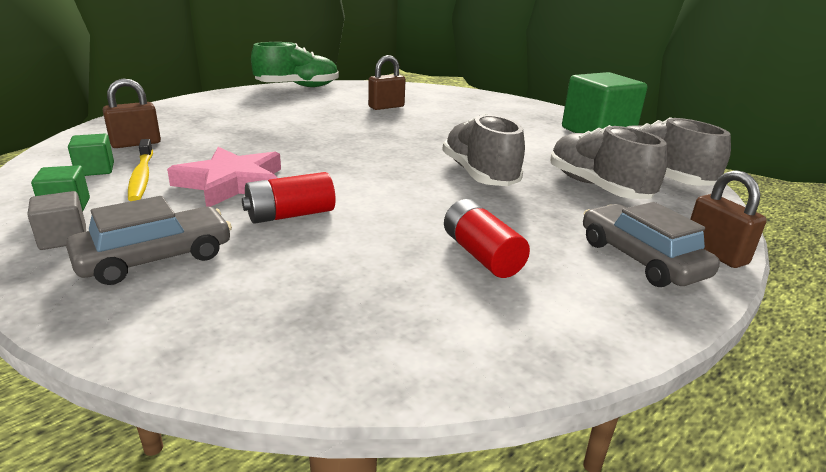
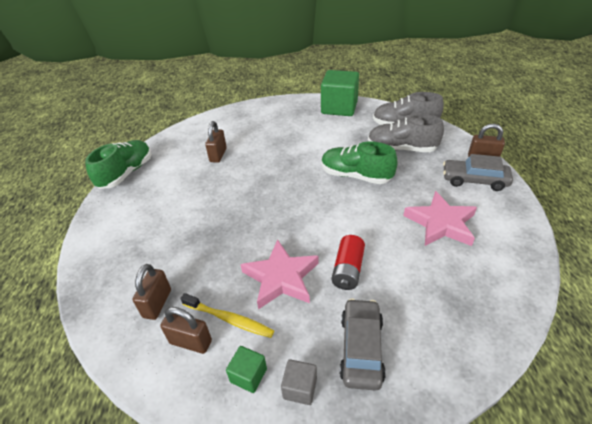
camera: 45 degrees left, 15 degrees up
(95, 170) = (190, 342): green cube -> brown padlock
(479, 175) = (355, 176): grey shoe -> green shoe
(481, 255) = (440, 223): red battery -> pink star

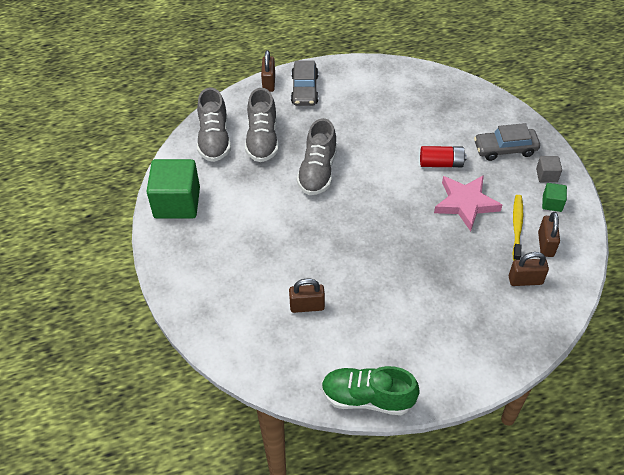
camera: 105 degrees left, 10 degrees up
(355, 176) = (318, 171): green shoe -> grey shoe
(440, 223) = (369, 111): pink star -> none

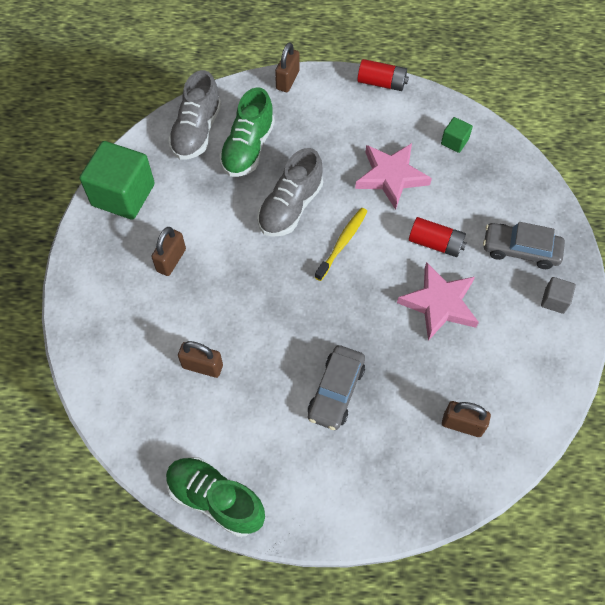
camera: 20 degrees right, 10 degrees up
(262, 139) = (248, 148): grey shoe -> green shoe
(304, 89) = (323, 101): grey car -> grey car (336, 391)
(343, 65) = (381, 83): none -> red battery
(384, 127) = (391, 177): none -> pink star
(517, 226) = (486, 354): yellow toothbrush -> yellow toothbrush (342, 243)
(545, 244) = (509, 388): brown padlock -> brown padlock (171, 260)
(552, 203) = (543, 339): green cube -> green cube (454, 141)

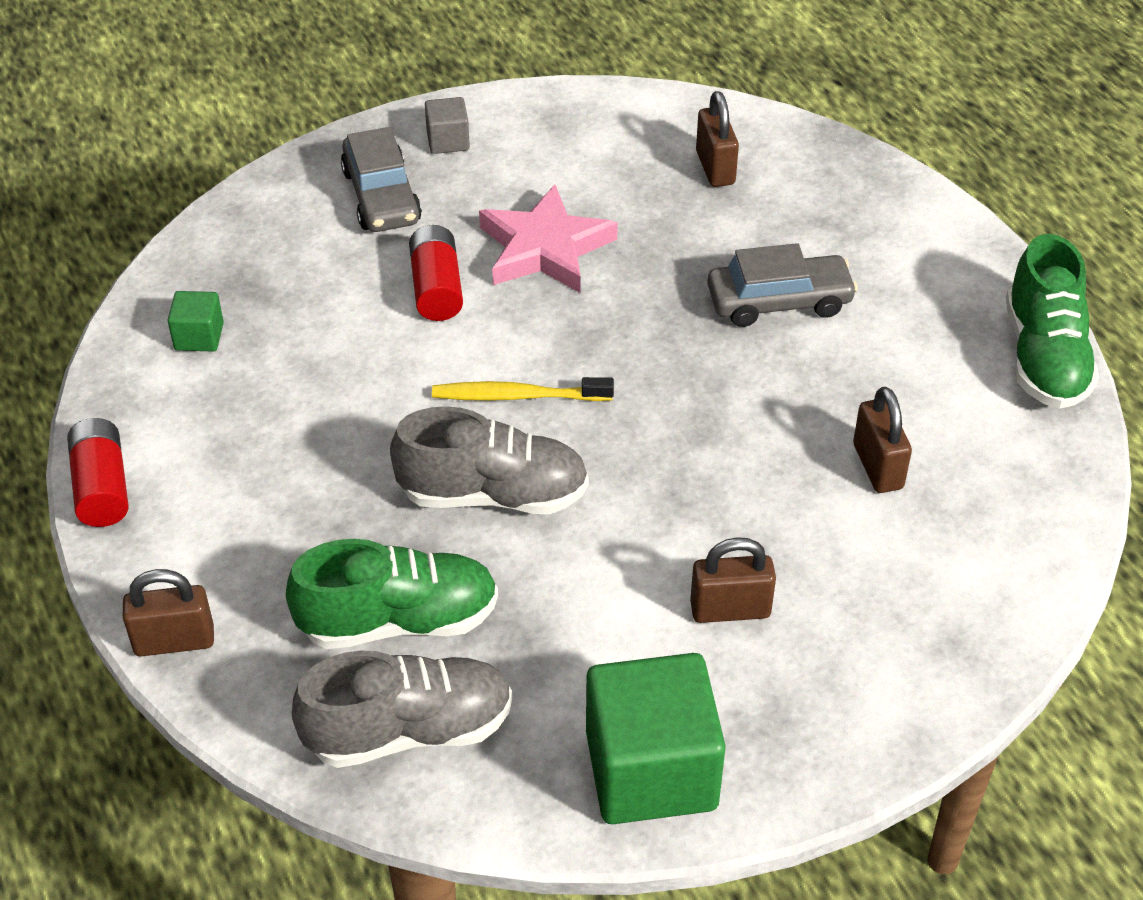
camera: 120 degrees left, 15 degrees down
(391, 177) = (333, 388): pink star -> none

